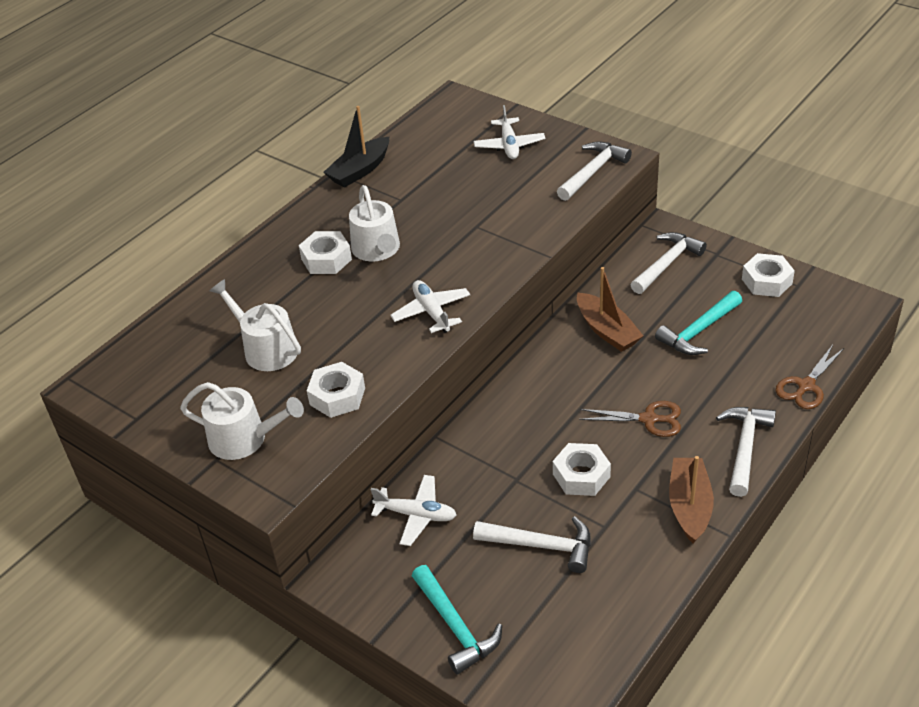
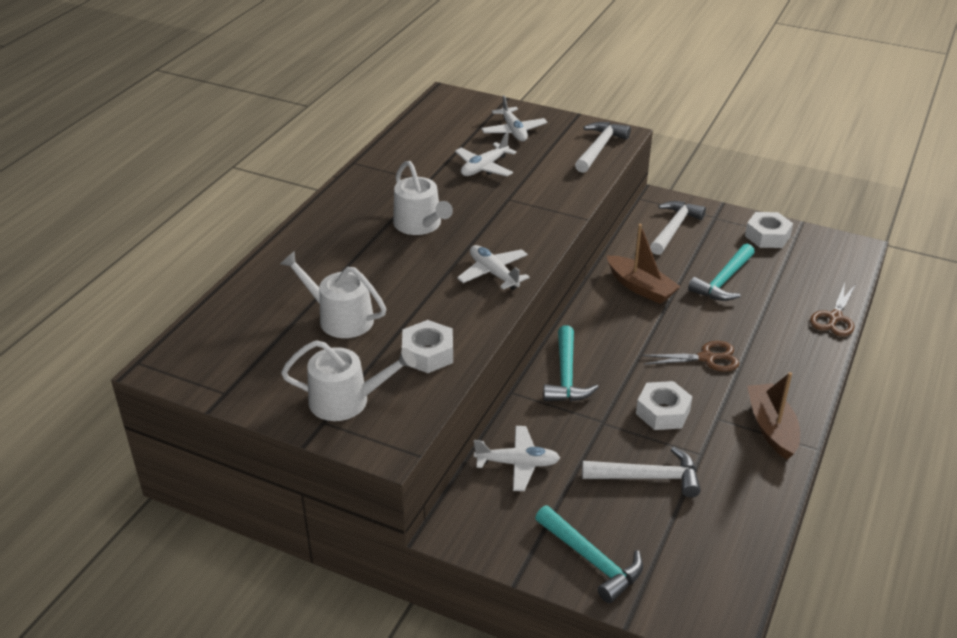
camera: 15 degrees left, 5 degrees down
(326, 259) = (373, 236): white nut -> none
(360, 170) = (378, 159): black boat -> none
(464, 187) = (484, 167): none -> white plane
(496, 424) = (566, 375): none -> turquoise hammer
(744, 447) = (801, 373): white hammer -> none

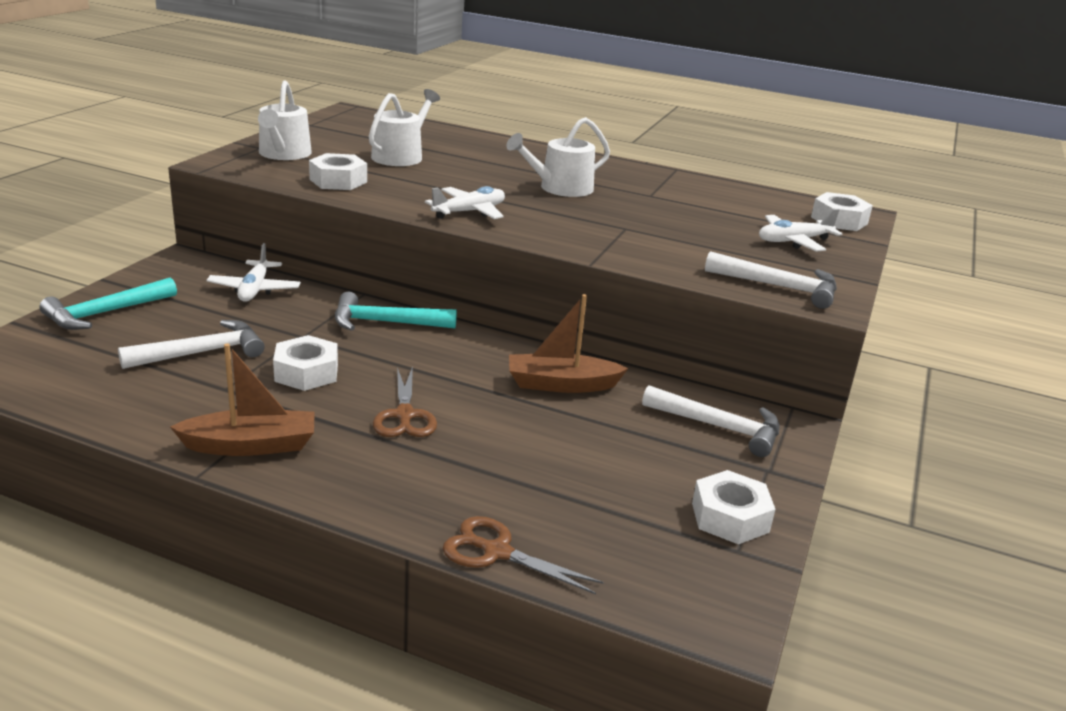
camera: 85 degrees right, 10 degrees down
(464, 107) = (839, 220): none -> white nut
(484, 167) = (693, 221): white plane -> none
(640, 287) = (561, 384): brown boat -> brown boat turned 45 degrees clockwise
(648, 477) = (202, 352): white hammer -> white hammer turned 120 degrees counterclockwise
(723, 281) = (586, 453): turquoise hammer -> none

